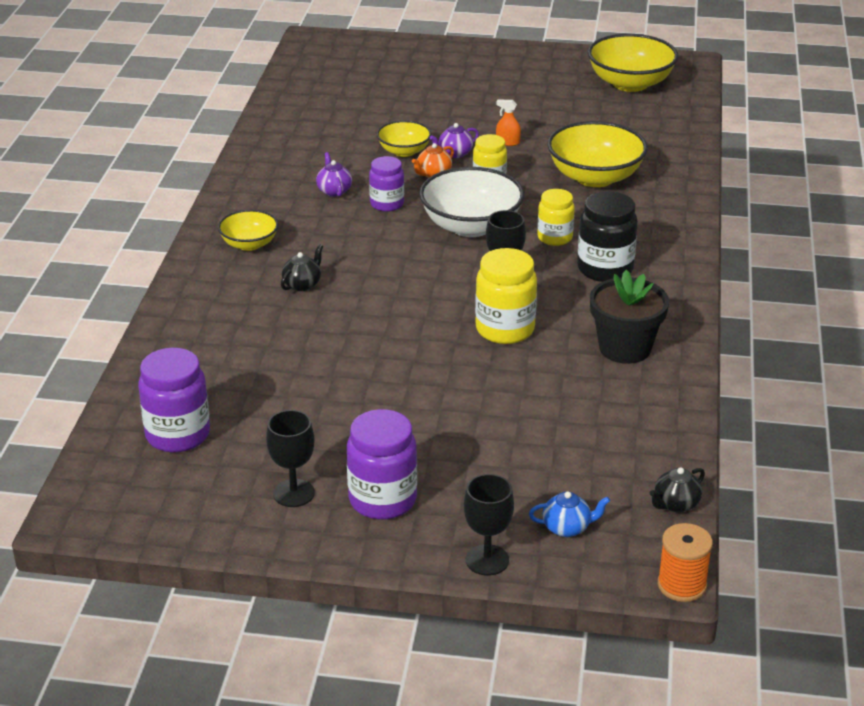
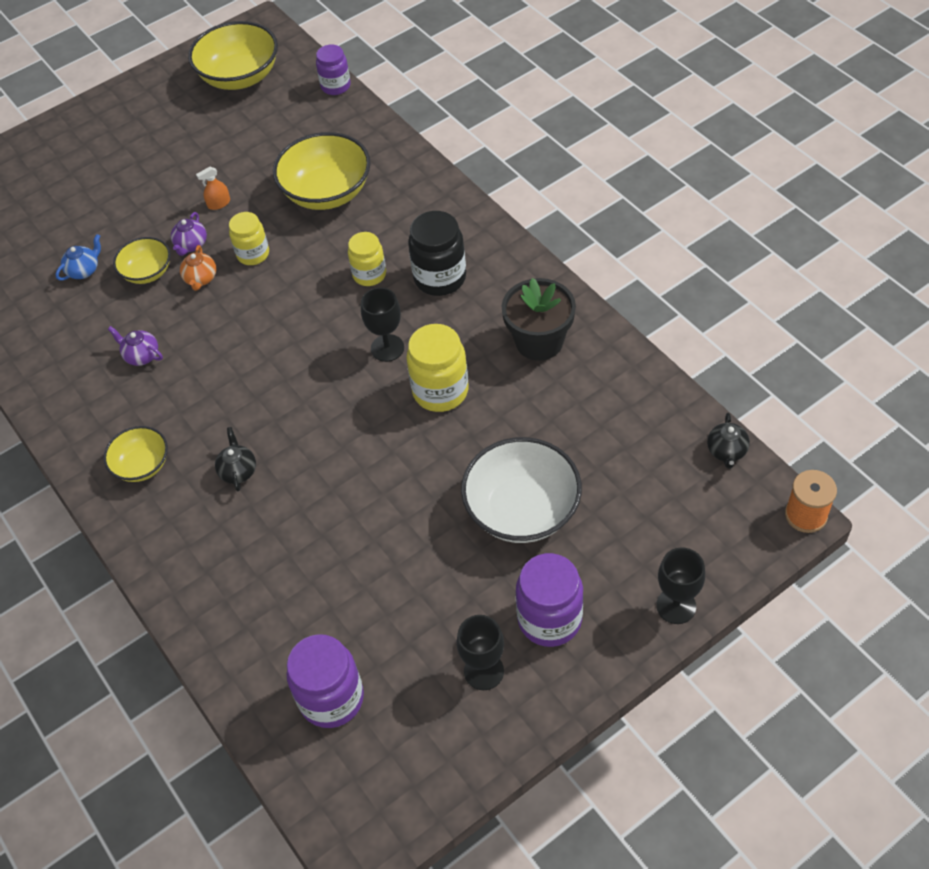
camera: 40 degrees left, 20 degrees up
(387, 204) = (202, 337): purple jar -> purple jar (336, 86)
(471, 226) = (295, 310): white bowl -> white bowl (522, 510)
(567, 528) = (689, 532): blue teapot -> blue teapot (84, 270)

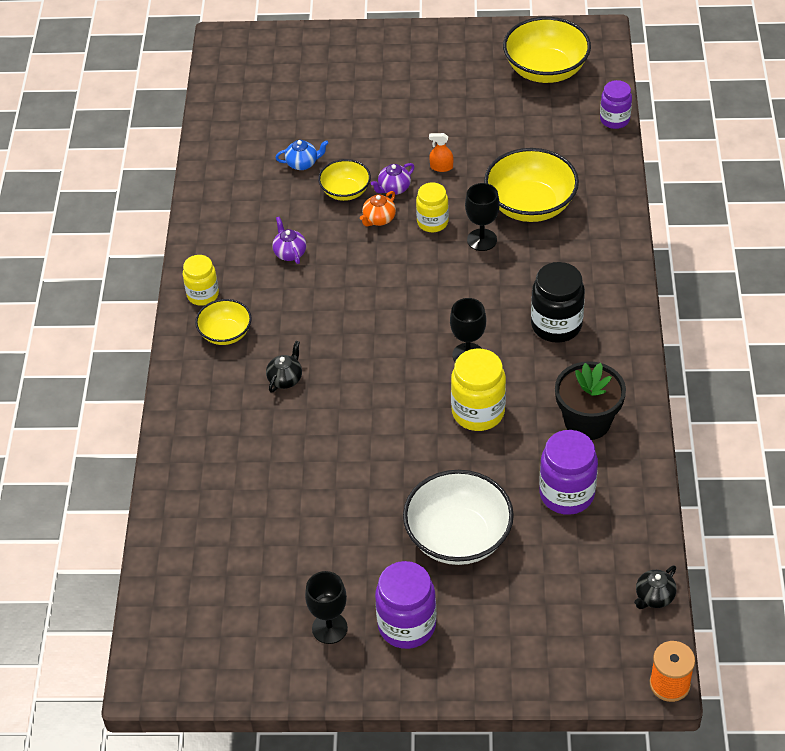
camera: 35 degrees right, 5 degrees down
(331, 698) = (214, 575): purple jar -> purple jar (566, 494)
(369, 274) = (505, 290): yellow jar -> yellow jar (203, 295)
(676, 606) = (506, 679): black goblet -> black goblet (482, 240)

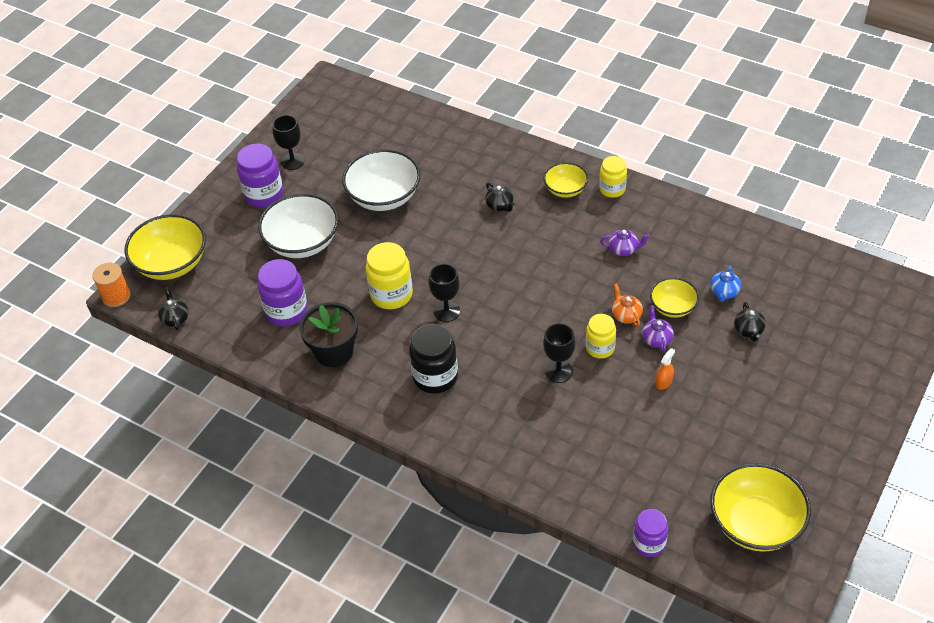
camera: 120 degrees right, 0 degrees up
(335, 495) = (384, 197): none -> white bowl
(341, 134) = (748, 331): none -> black teapot
(530, 205) = (577, 422): yellow bowl -> yellow bowl (172, 263)

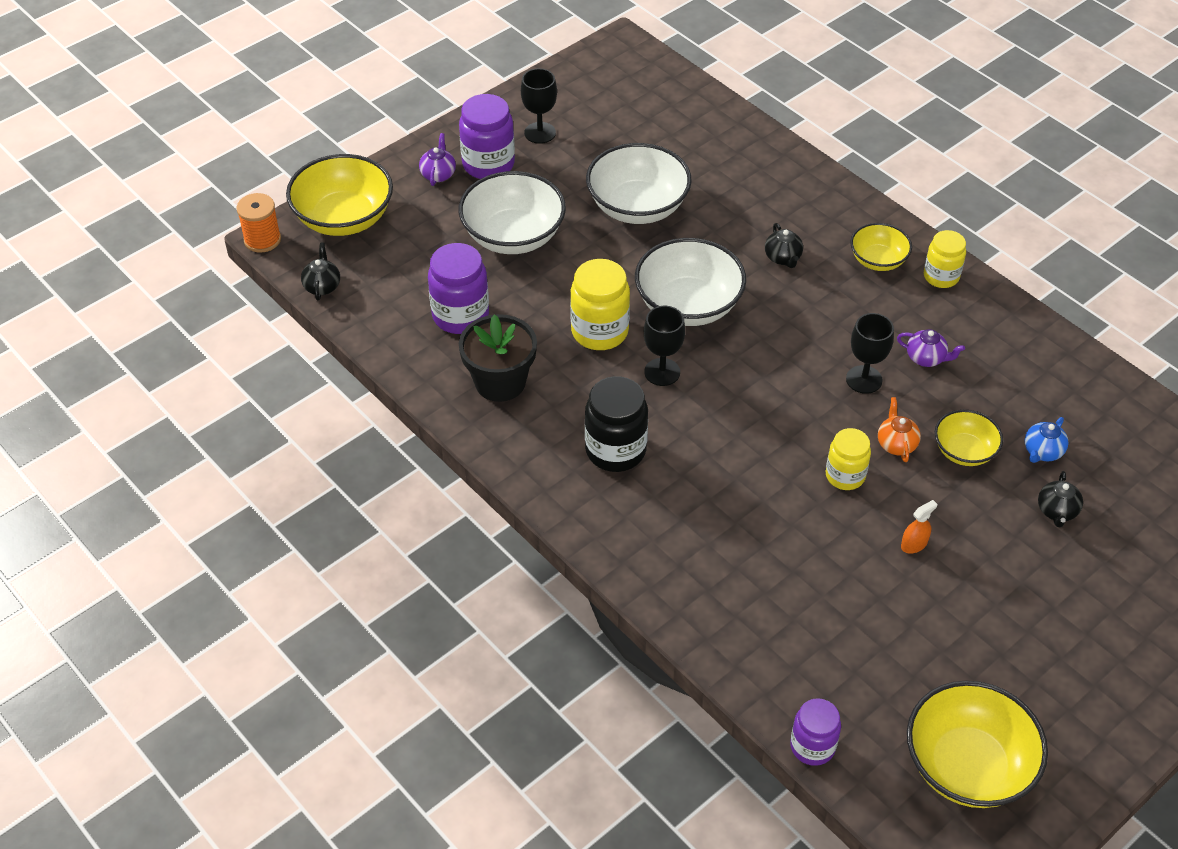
camera: 15 degrees right, 0 degrees up
(447, 258) = (688, 305): none -> white bowl
(558, 371) = (778, 490): black goblet -> black goblet (864, 379)
(656, 339) = (926, 486): purple teapot -> purple teapot (438, 174)

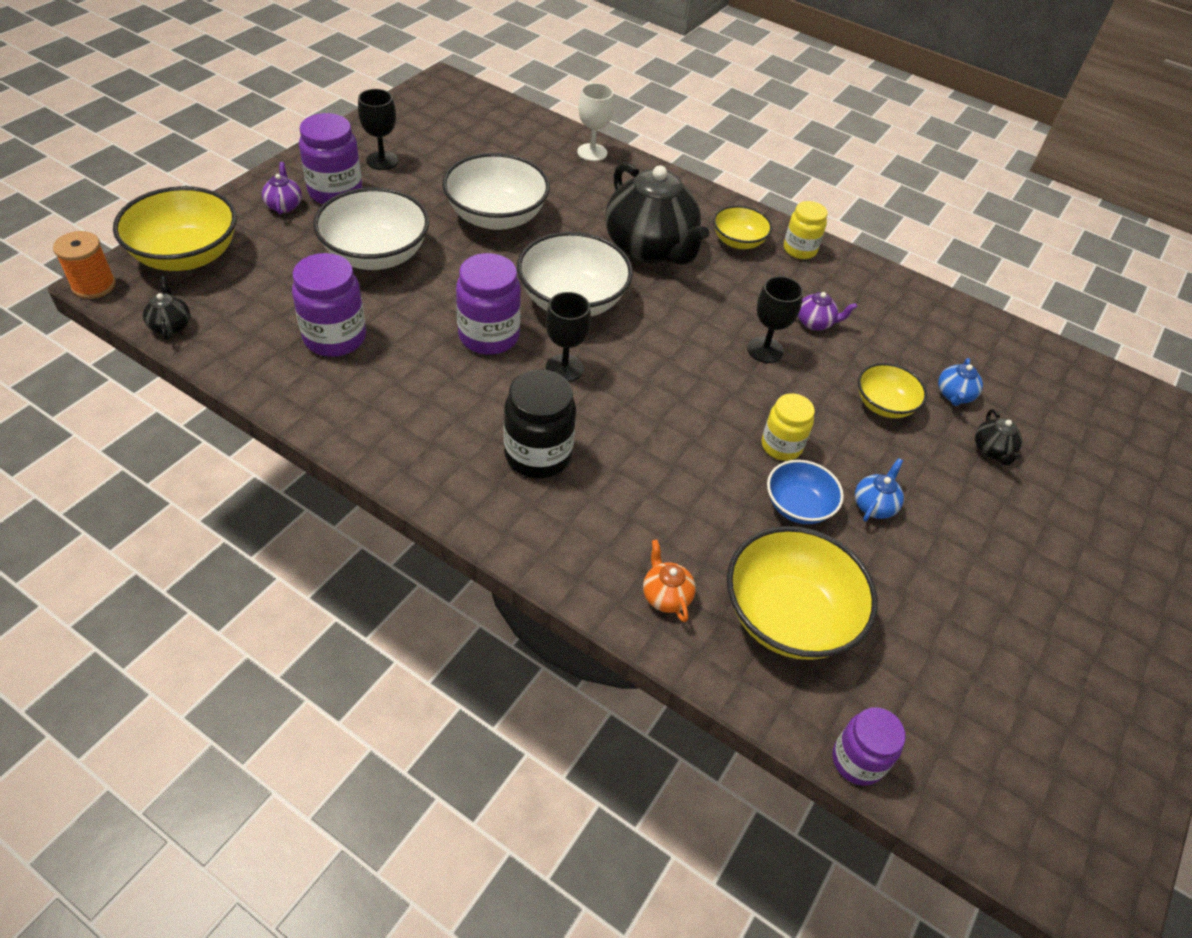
camera: 20 degrees left, 0 degrees up
(500, 382) = (393, 400): black flower pot -> none
(599, 331) = (489, 336): yellow jar -> purple jar
(755, 142) = (592, 152): none -> white goblet
(783, 258) = (650, 248): black teapot -> black teapot, size x2.48
(840, 533) = (798, 506): none -> blue bowl
(896, 444) = (818, 407): orange teapot -> orange teapot (666, 596)
(914, 544) = (874, 505): orange spray bottle -> blue teapot
(967, 766) = (1026, 746): yellow bowl -> yellow bowl (788, 616)

